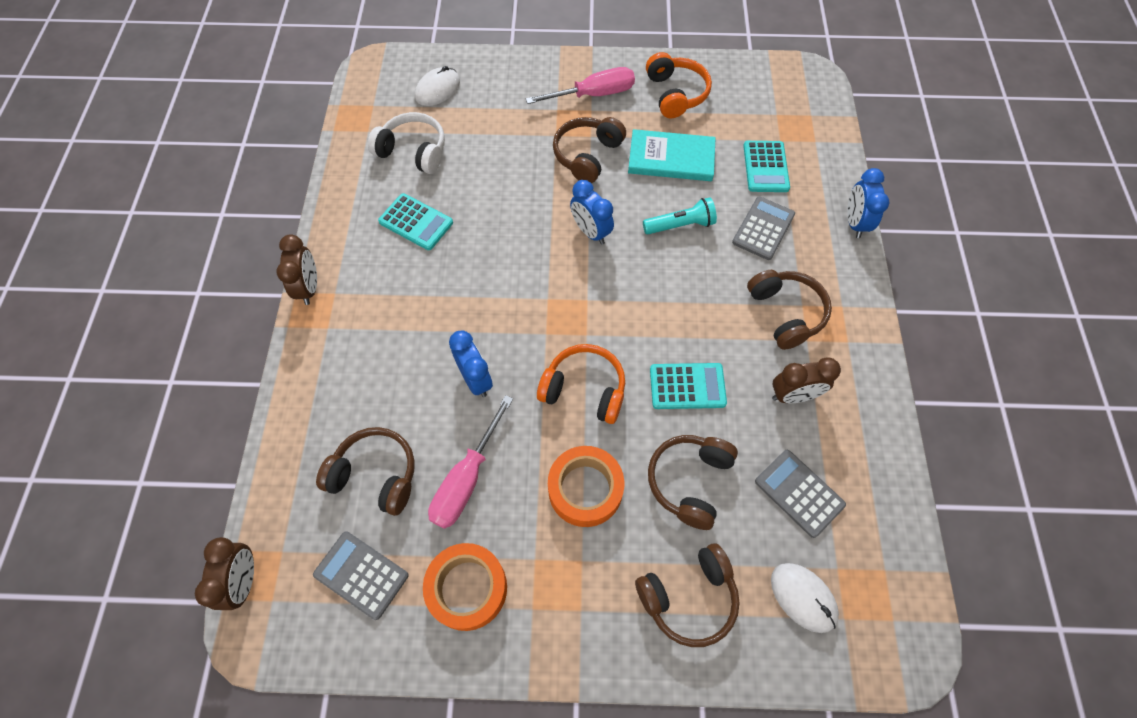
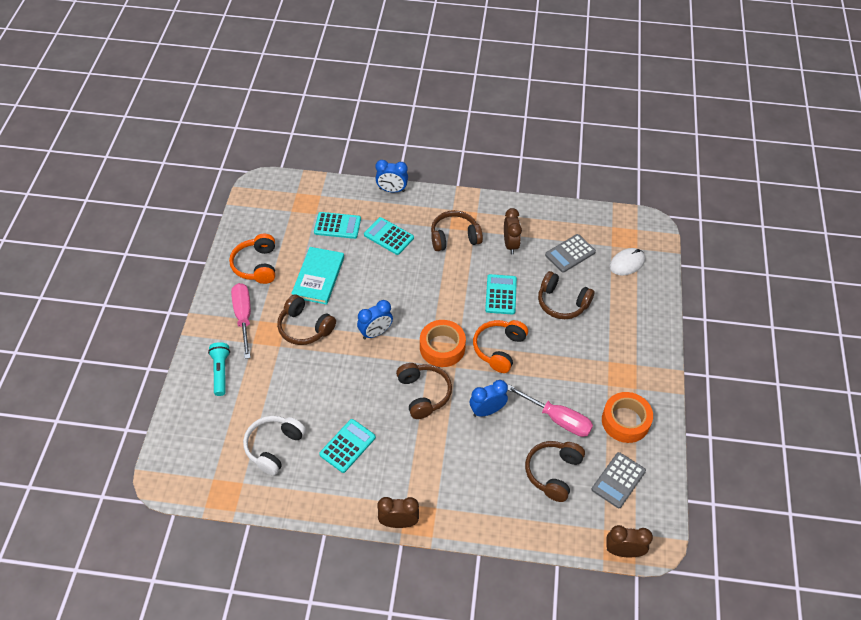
camera: 85 degrees left, 10 degrees down
(438, 89) = (208, 427): white mouse -> none
(585, 489) = (565, 355): orange tape -> orange tape (442, 347)
(676, 94) = (256, 265): orange headphones -> orange headphones turned 90 degrees counterclockwise
(680, 225) = (378, 280): turquoise flashlight -> turquoise flashlight (221, 372)
(688, 597) = (628, 313): brown headphones -> brown headphones (423, 394)
(763, 228) = (388, 236): grey calculator -> turquoise calculator

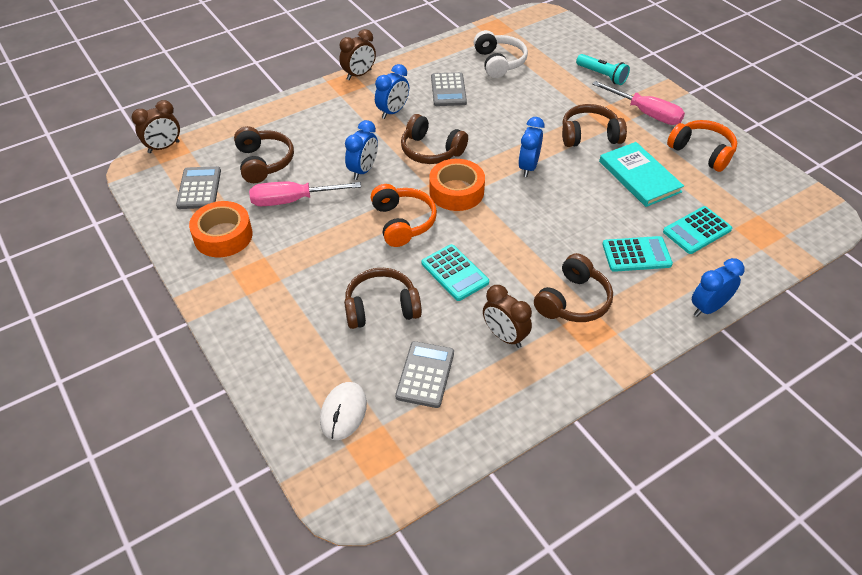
camera: 140 degrees right, 5 degrees down
(347, 446) = (448, 90): turquoise calculator -> grey calculator
(413, 454) = (393, 112): none -> blue clock

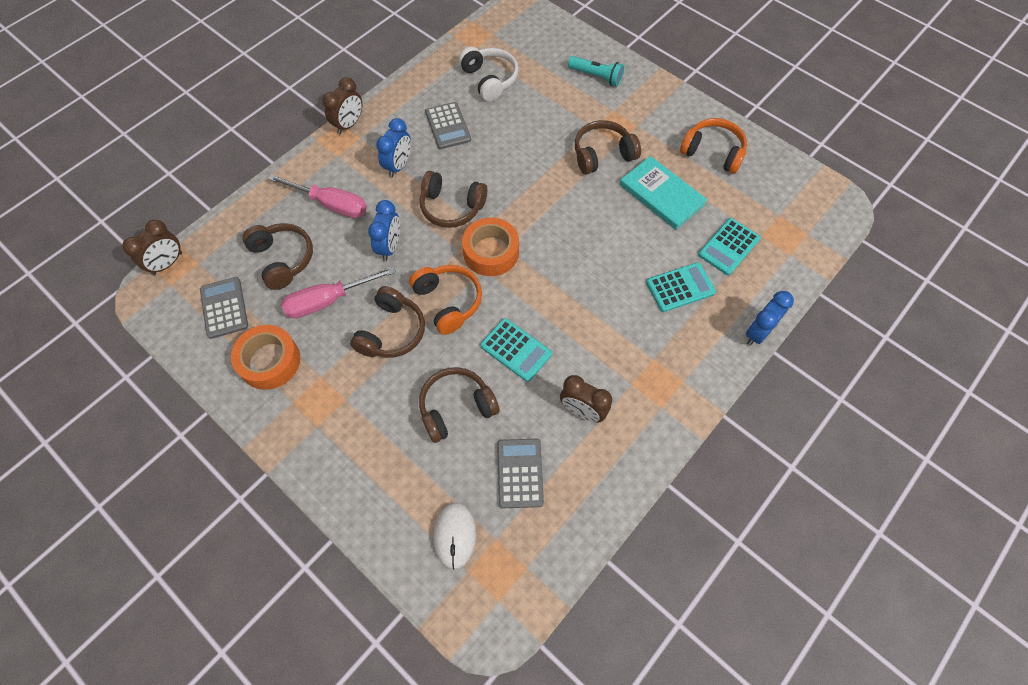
camera: 15 degrees left, 15 degrees up
(528, 167) = (553, 206): blue clock -> none
(573, 301) = (635, 355): brown headphones -> brown headphones (391, 331)
(646, 113) = (650, 116): pink screwdriver -> pink screwdriver (331, 204)

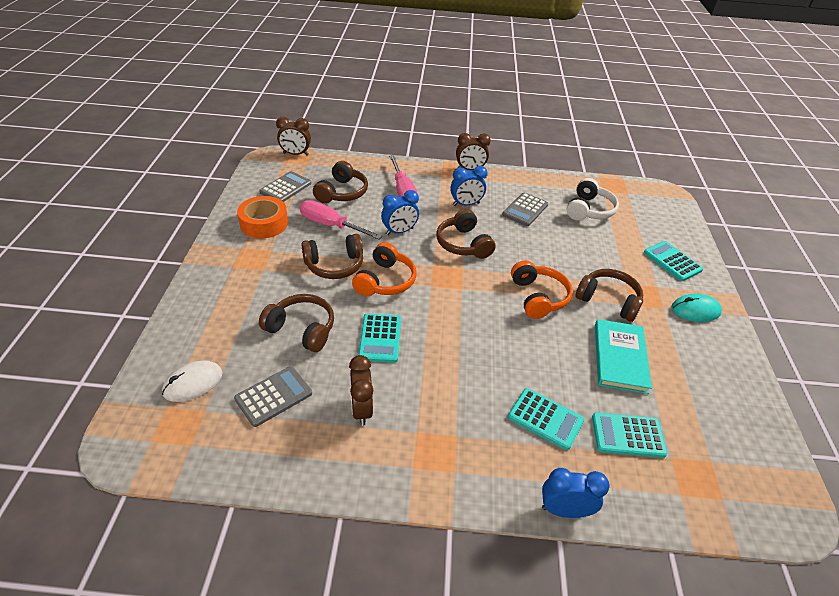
camera: 50 degrees right, 20 degrees down
(491, 252) = (449, 282): orange tape -> none
(596, 77) = (672, 261): turquoise flashlight -> turquoise calculator
(655, 108) = (695, 310): none -> turquoise mouse
(713, 152) = (707, 372): orange headphones -> orange headphones (538, 297)

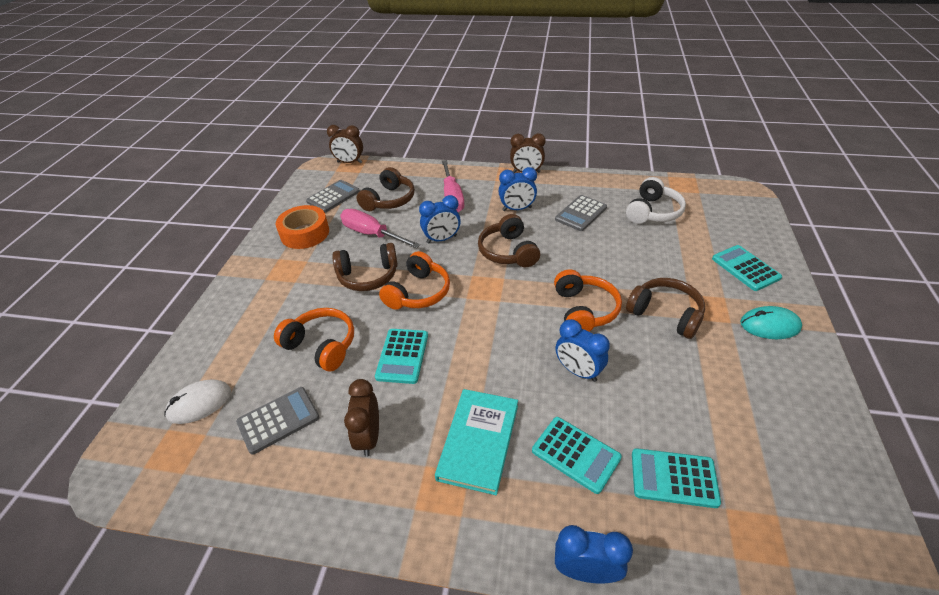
camera: 10 degrees right, 0 degrees up
(302, 329) = (322, 345): brown headphones -> orange headphones
(539, 350) = (578, 371): none -> blue clock
(620, 357) = (673, 381): turquoise book -> turquoise book (479, 441)

